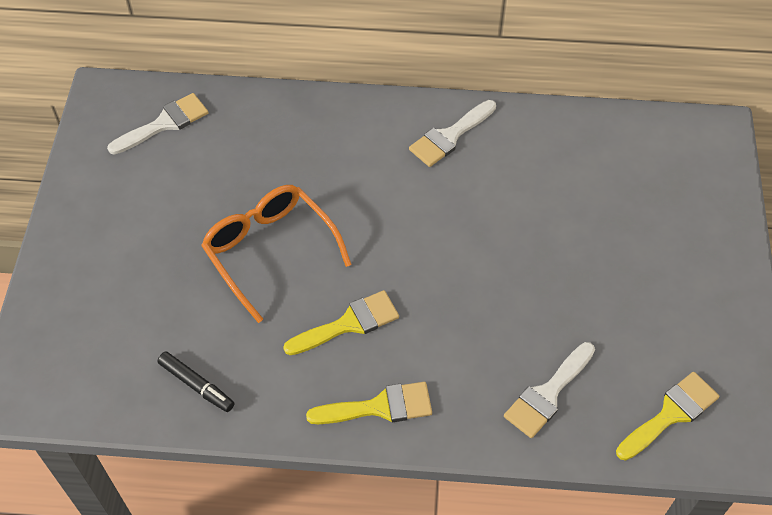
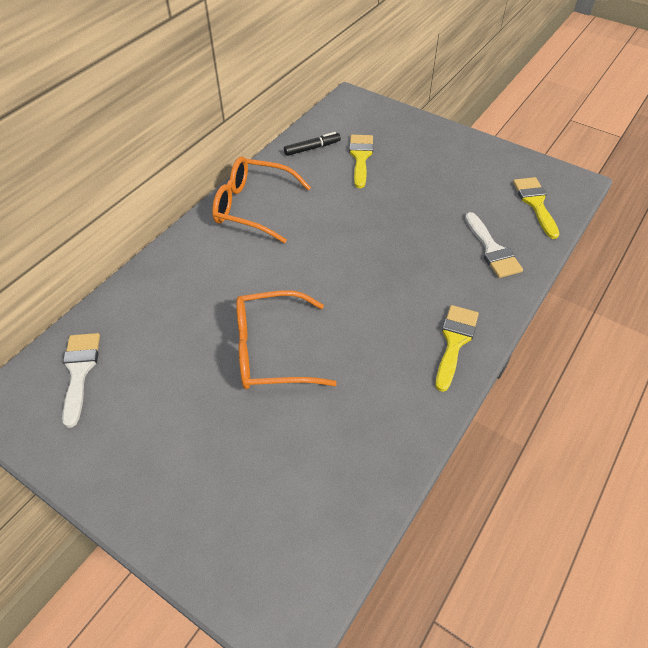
camera: 60 degrees left, 5 degrees down
(196, 385) = (367, 456): black marker -> black marker (312, 148)
(348, 324) = (372, 329): yellow brush -> yellow brush (360, 157)
(450, 136) = (253, 207): white brush -> orange glasses

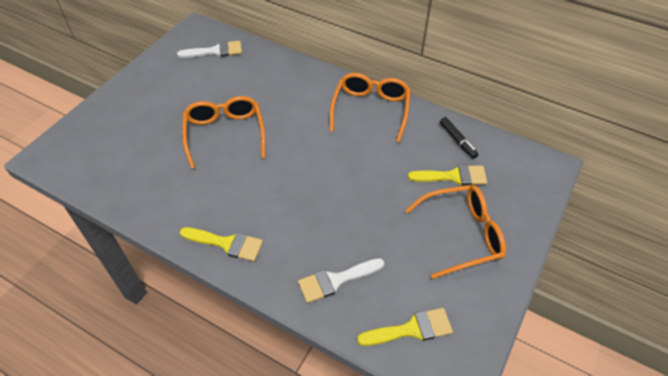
camera: 85 degrees right, 0 degrees up
(432, 161) = (461, 235): none -> orange glasses

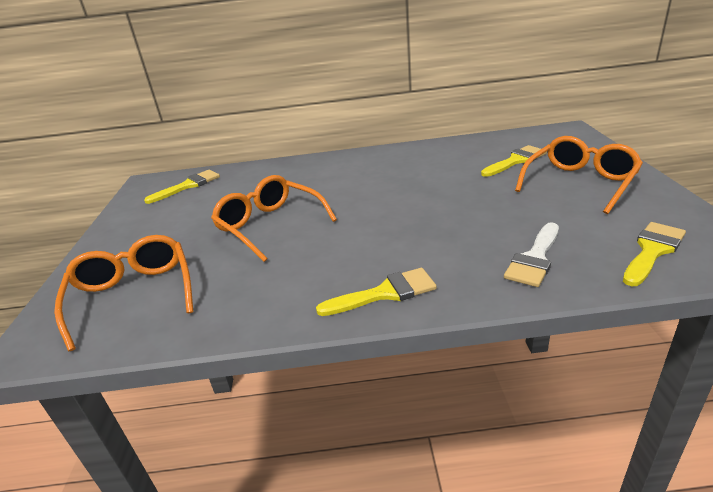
camera: 30 degrees left, 20 degrees down
(215, 51) = (188, 186): white brush -> yellow brush
(370, 110) = (391, 159): orange glasses -> orange glasses (133, 296)
(457, 141) = (486, 145): black marker -> none

